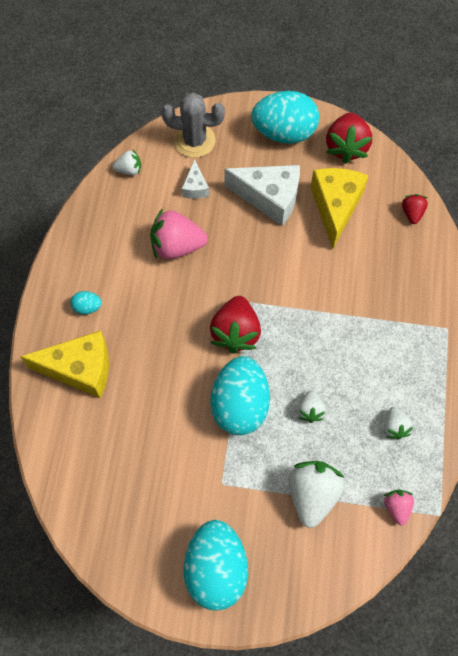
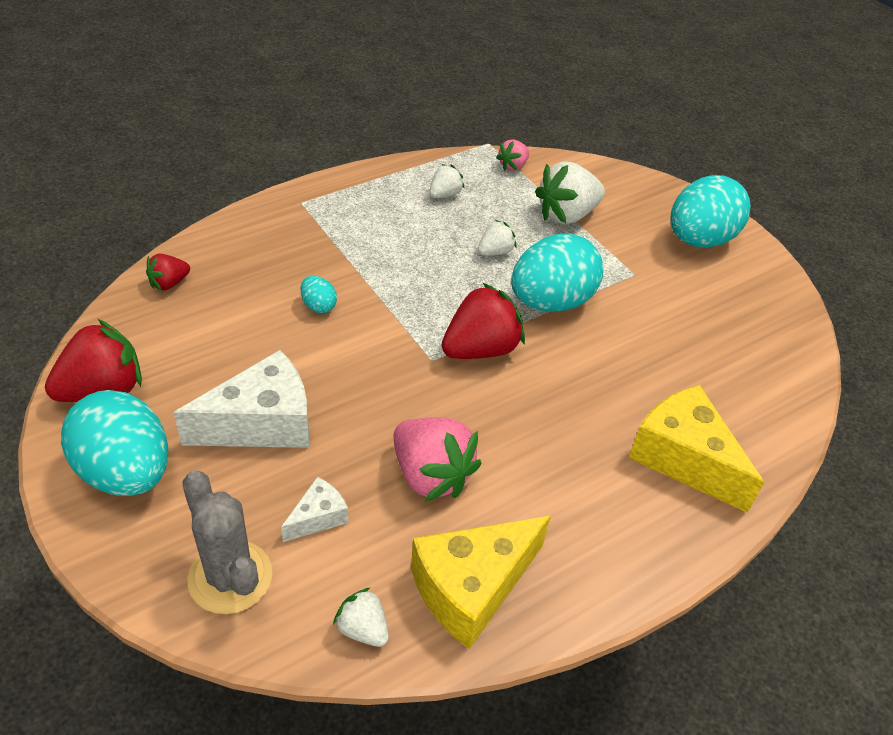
camera: 135 degrees left, 20 degrees down
(87, 307) = (612, 510): turquoise egg -> turquoise egg (318, 306)
(269, 198) = (262, 423): white cheese -> white cheese turned 90 degrees clockwise
(335, 207) = (219, 352): yellow cheese -> yellow cheese (472, 588)

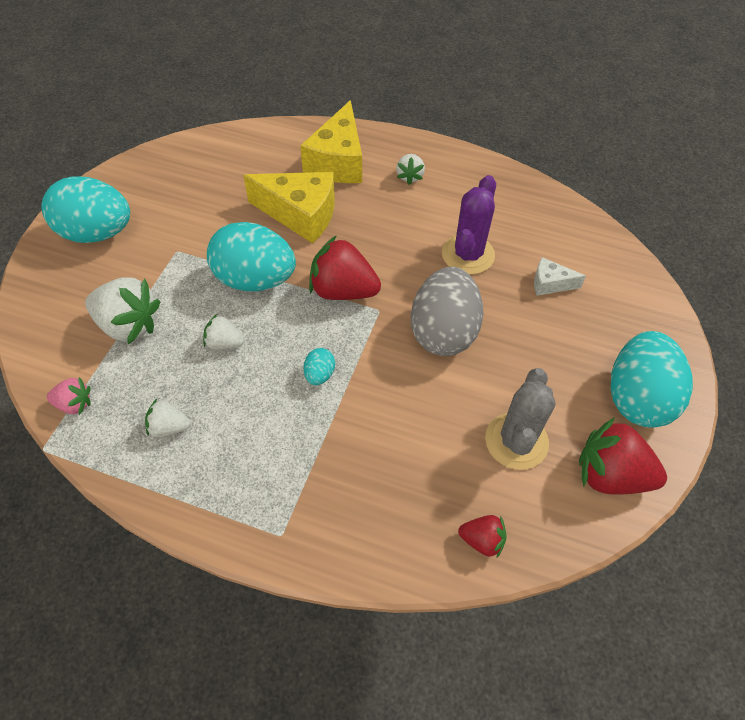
camera: 125 degrees left, 10 degrees up
(230, 577) = (623, 294): grey cactus -> grey cactus (516, 441)
(262, 423) = (527, 359): white cheese -> none
(318, 306) = (397, 412): turquoise egg -> turquoise egg (319, 374)
(359, 386) = (443, 332): none -> grey egg
(363, 629) = (580, 226): white strawberry -> white strawberry (409, 176)
(431, 475) = (468, 254): pink strawberry -> purple cactus
(472, 588) = (512, 201): yellow cheese -> yellow cheese (300, 214)

